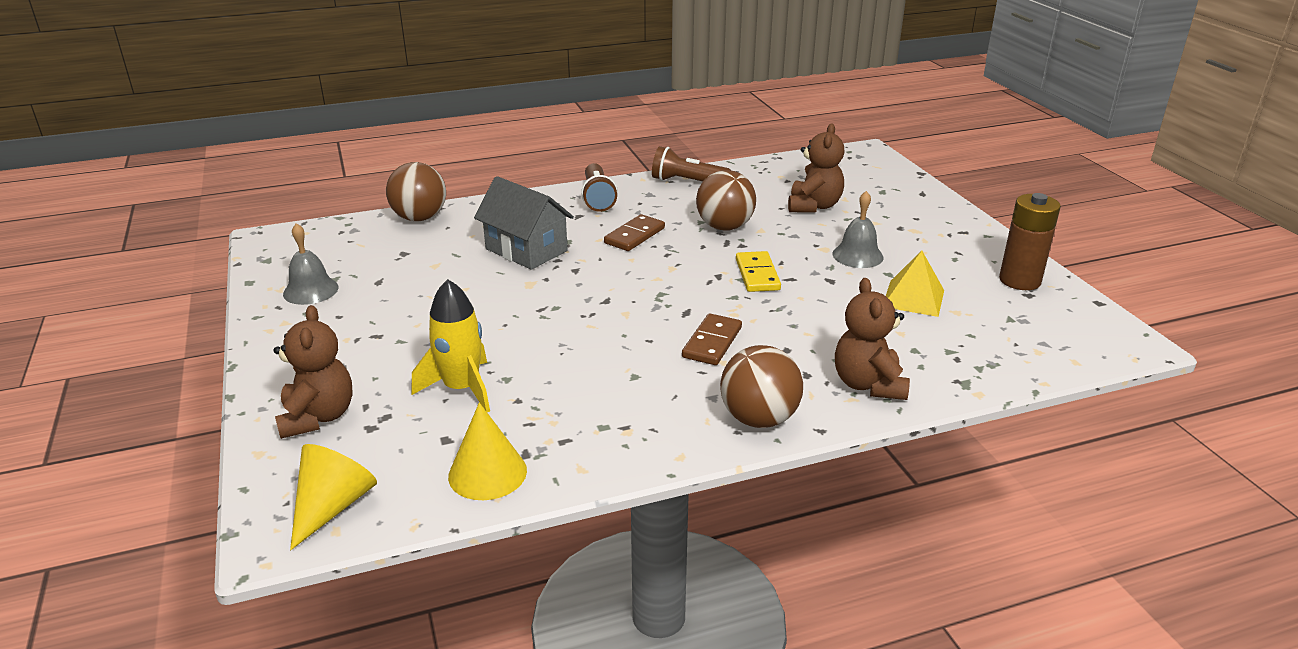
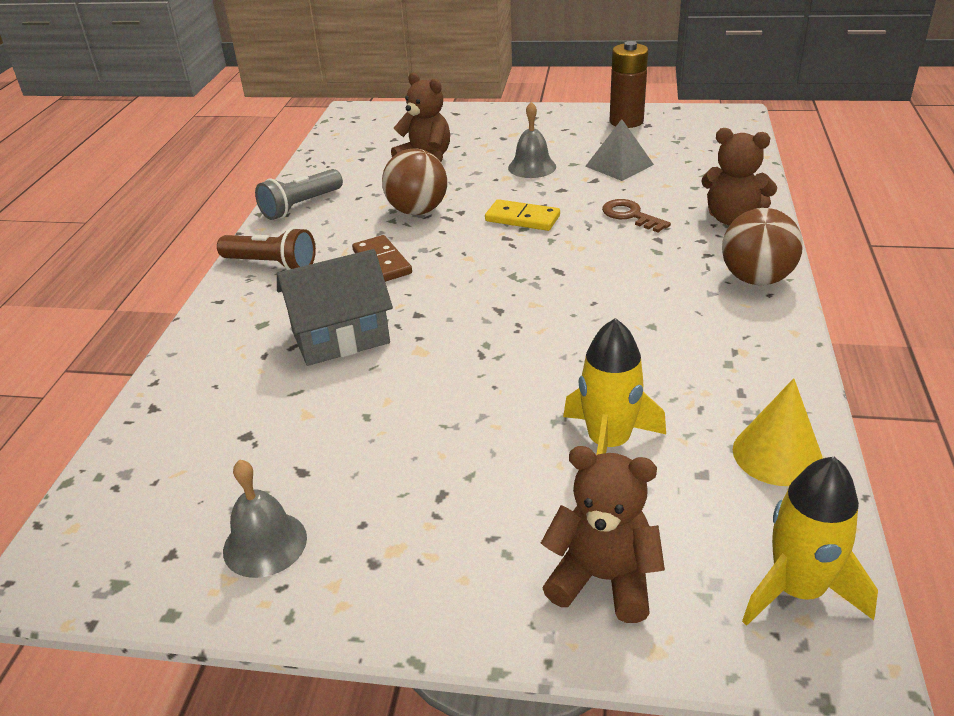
camera: 60 degrees left, 5 degrees up
(332, 506) = (798, 590): yellow cone -> yellow rocket
(420, 218) = (163, 404): brown ball -> none
(687, 182) = (300, 206): brown flashlight -> grey flashlight
(712, 342) = (622, 270): brown domino -> none
(816, 326) = (630, 215): none -> brown key
(913, 298) = (619, 165): yellow pyramid -> grey pyramid

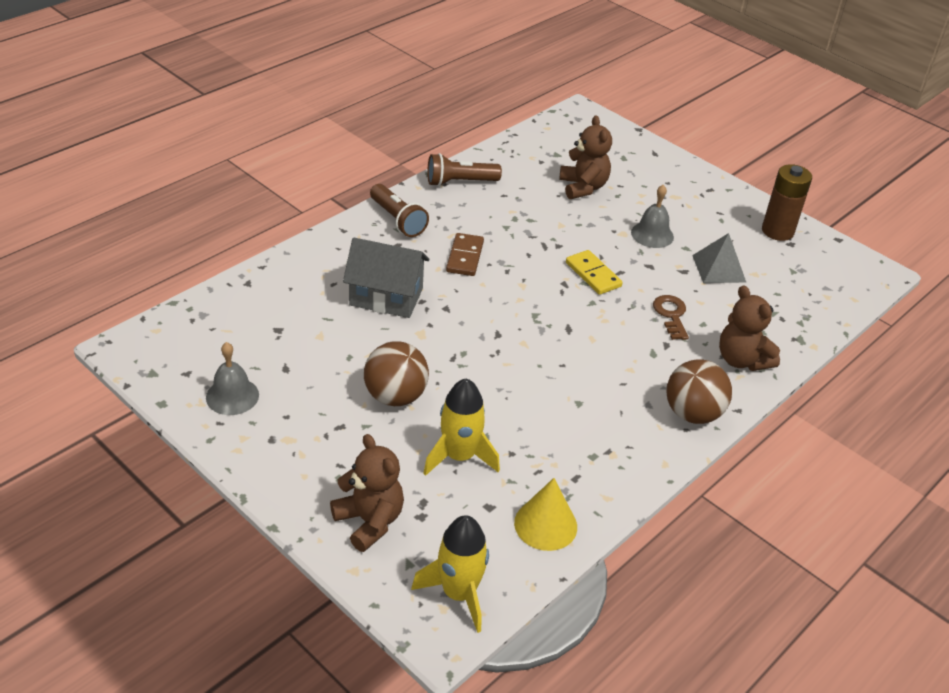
camera: 30 degrees right, 5 degrees up
(300, 206) = (459, 182): grey flashlight -> brown flashlight
(417, 211) = (530, 228): brown ball -> brown ball (395, 396)

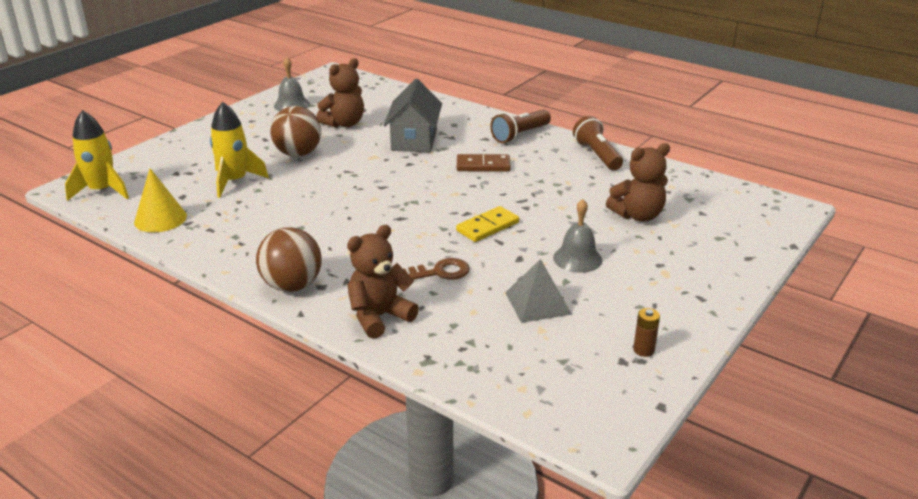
camera: 85 degrees right, 10 degrees down
(369, 521) = (173, 157): brown teddy bear -> brown teddy bear (344, 123)
(777, 231) = (643, 350): brown battery -> brown battery, size x0.49

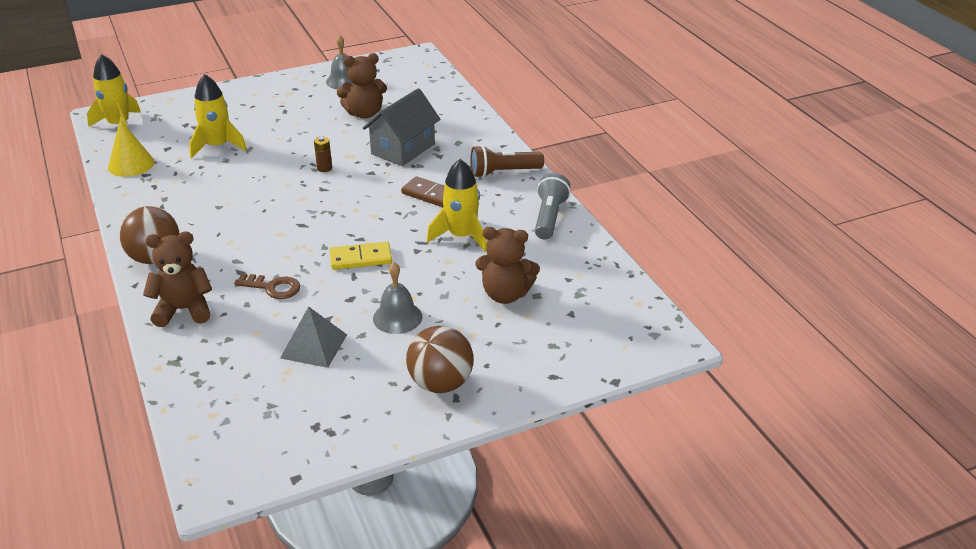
camera: 30 degrees right, 5 degrees up
(298, 154) = (293, 134): brown ball -> brown ball (440, 383)
(548, 187) = (461, 236): none -> yellow rocket
(597, 155) = (549, 217): brown flashlight -> grey flashlight
(643, 350) = (344, 424): brown battery -> brown battery (324, 168)

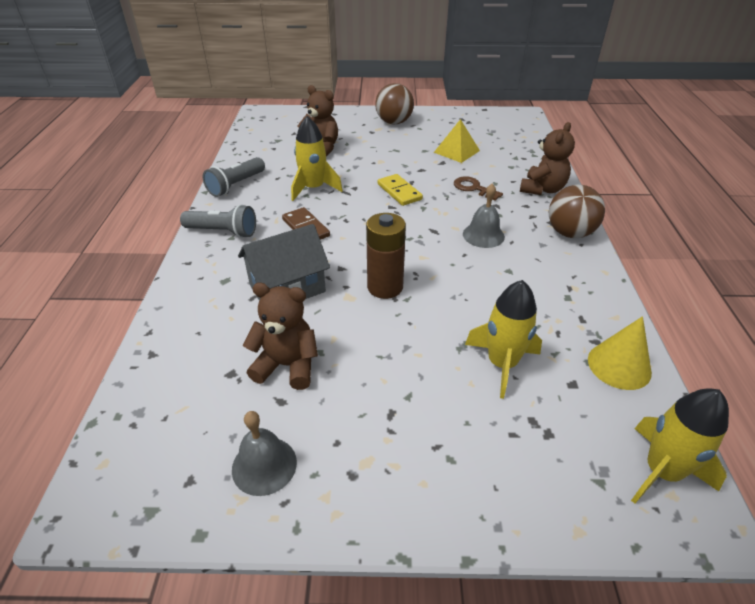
camera: 155 degrees left, 5 degrees up
(184, 310) = (542, 189): brown teddy bear -> brown teddy bear turned 75 degrees counterclockwise
(314, 346) = (456, 151): grey pyramid -> yellow pyramid
(324, 168) = (385, 287): brown battery -> brown battery, size x2.06
(361, 258) = (399, 192): yellow domino -> yellow domino turned 45 degrees clockwise
(397, 317) = (397, 153): grey bell -> grey bell (483, 235)
(503, 172) = (223, 232): brown flashlight -> grey flashlight

